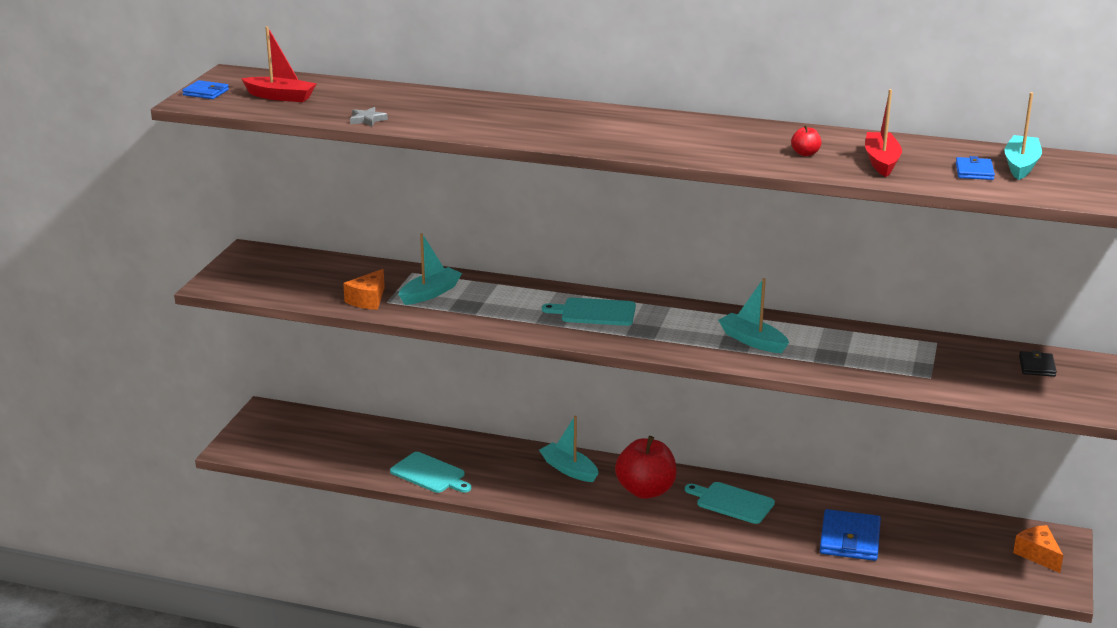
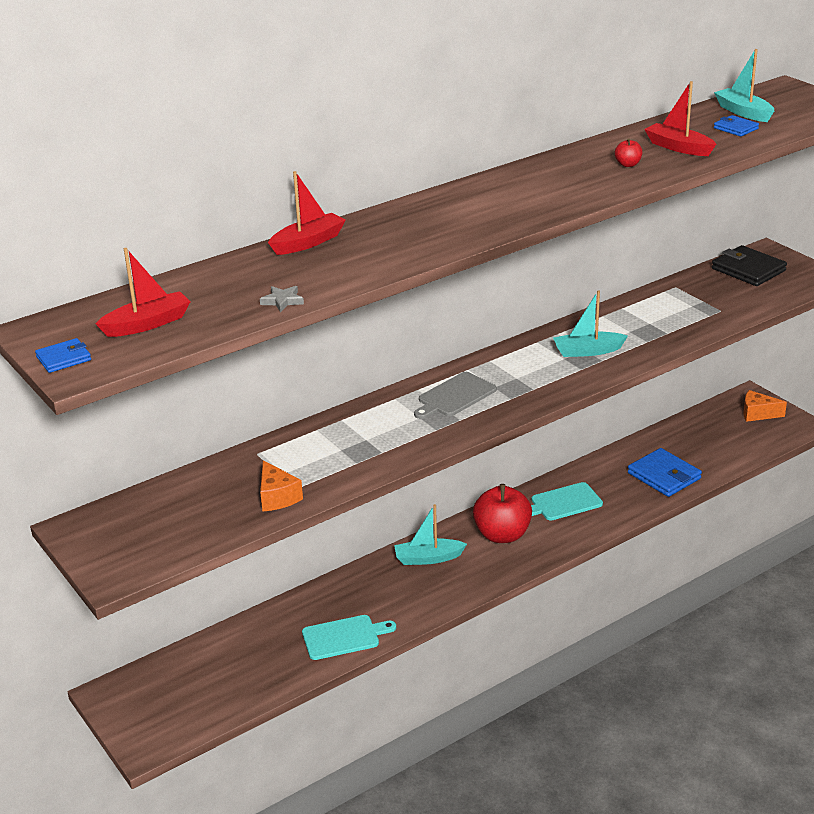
camera: 50 degrees left, 5 degrees up
(430, 293) = (311, 460): turquoise boat -> none
(469, 99) = (308, 242): none -> red boat
(595, 312) = (455, 396): turquoise cutting board -> grey cutting board
(1037, 366) = (748, 270): black wallet -> black wallet, size x1.85

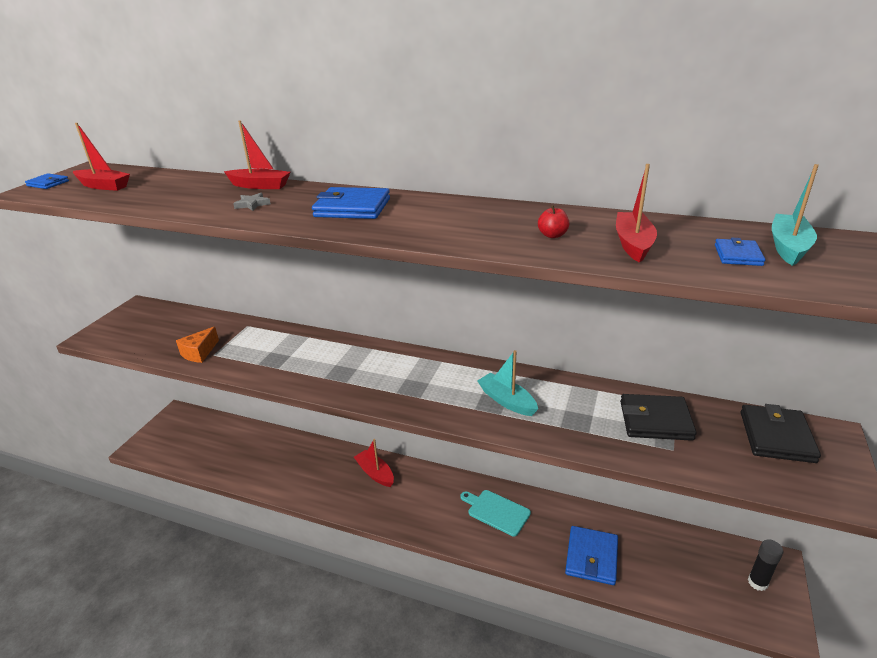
camera: 55 degrees right, 0 degrees up
(282, 301) = (155, 205): grey star -> grey star (252, 204)
(344, 637) = (270, 476): turquoise cutting board -> none
(428, 558) = (375, 473): turquoise boat -> red boat
(451, 215) = (352, 208): none -> blue wallet
(455, 396) = (377, 367): grey cutting board -> none
(502, 535) = (429, 497): red apple -> none
(683, 302) = (655, 420): none -> black wallet
(757, 414) = (757, 582): orange cheese -> black glue stick

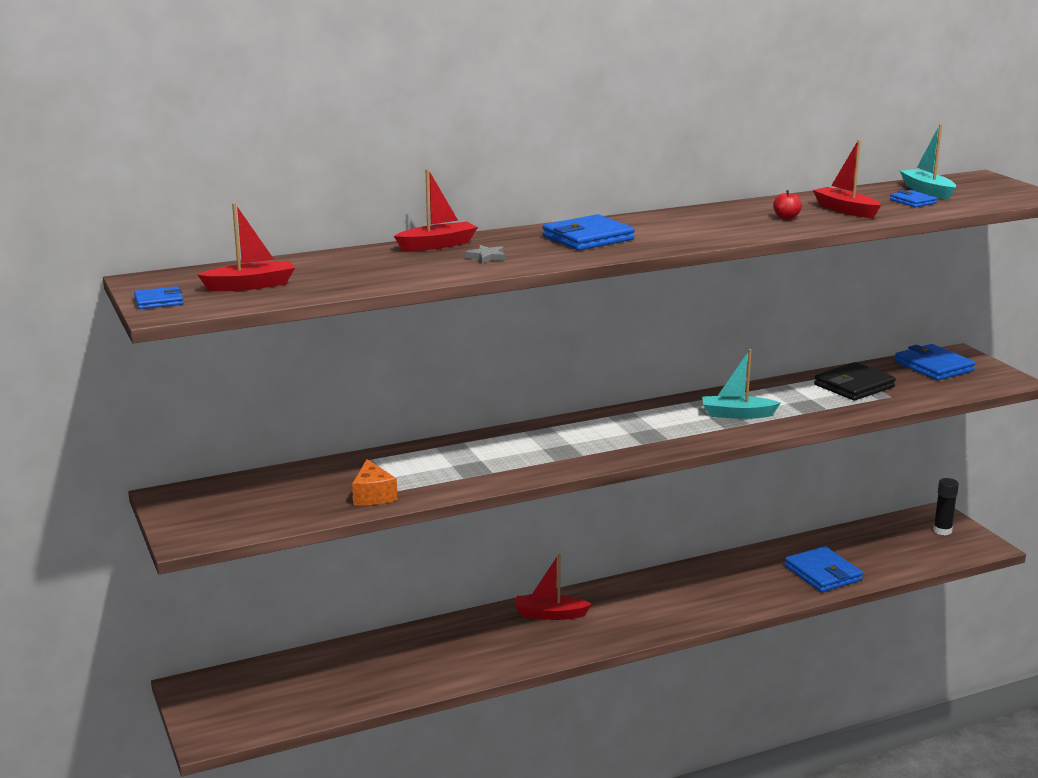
camera: 45 degrees left, 10 degrees down
(496, 511) = (708, 584): turquoise cutting board -> none
(776, 436) = (933, 366): black wallet -> blue wallet

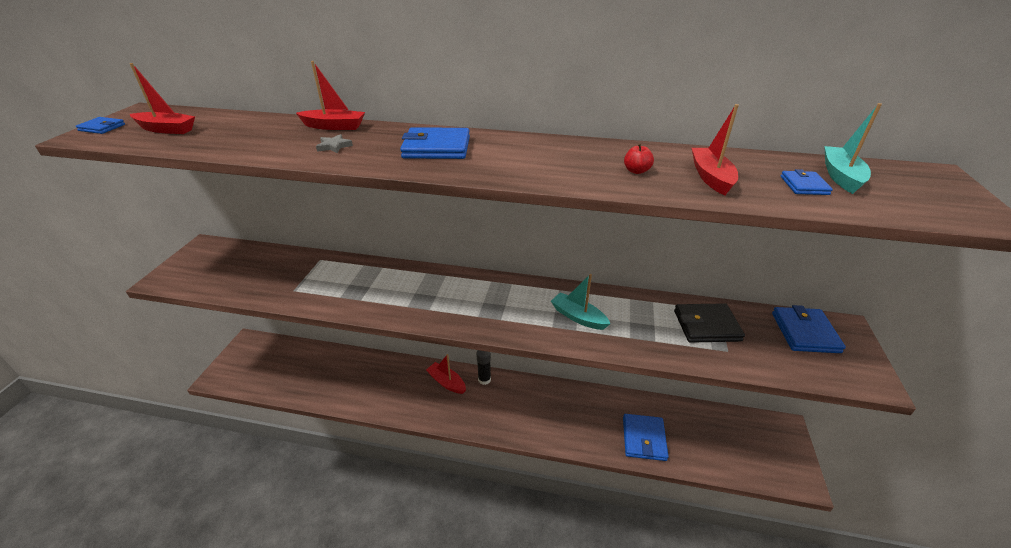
camera: 35 degrees right, 15 degrees up
(373, 495) = (279, 289): orange cheese -> none
(942, 531) = (775, 445): black glue stick -> black glue stick (484, 379)

